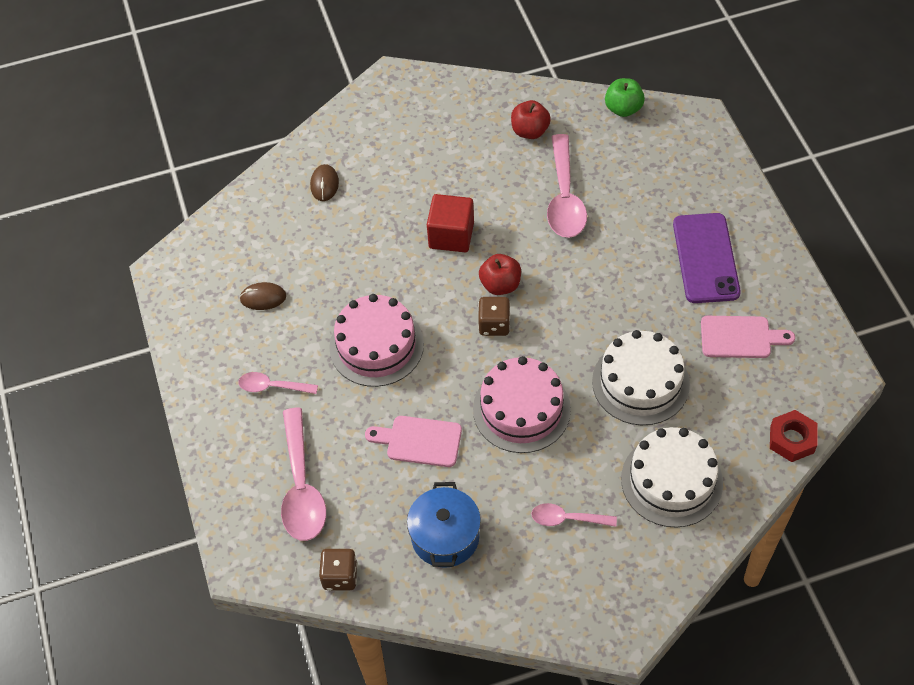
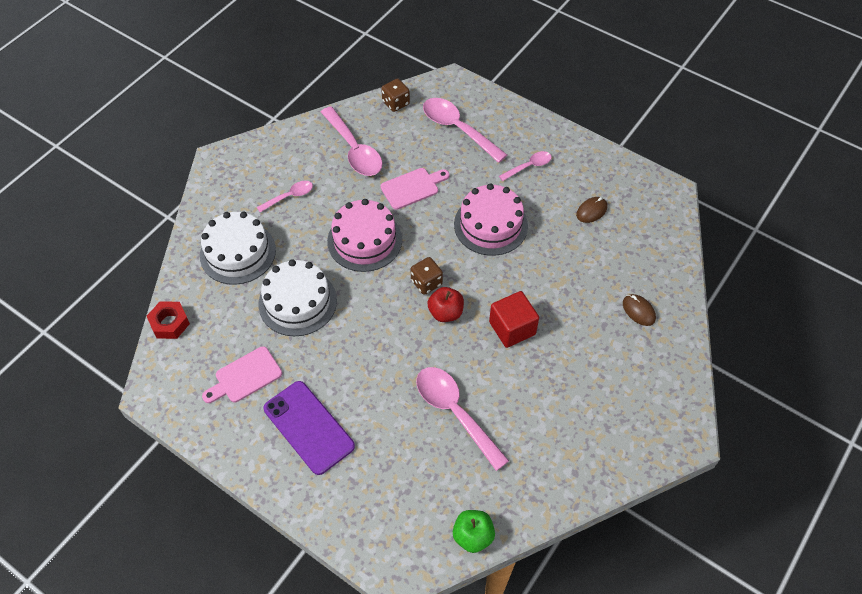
camera: 140 degrees right, 0 degrees up
(445, 537) = (354, 150): blue pot -> pink spoon
(530, 131) = (532, 458): red apple -> none

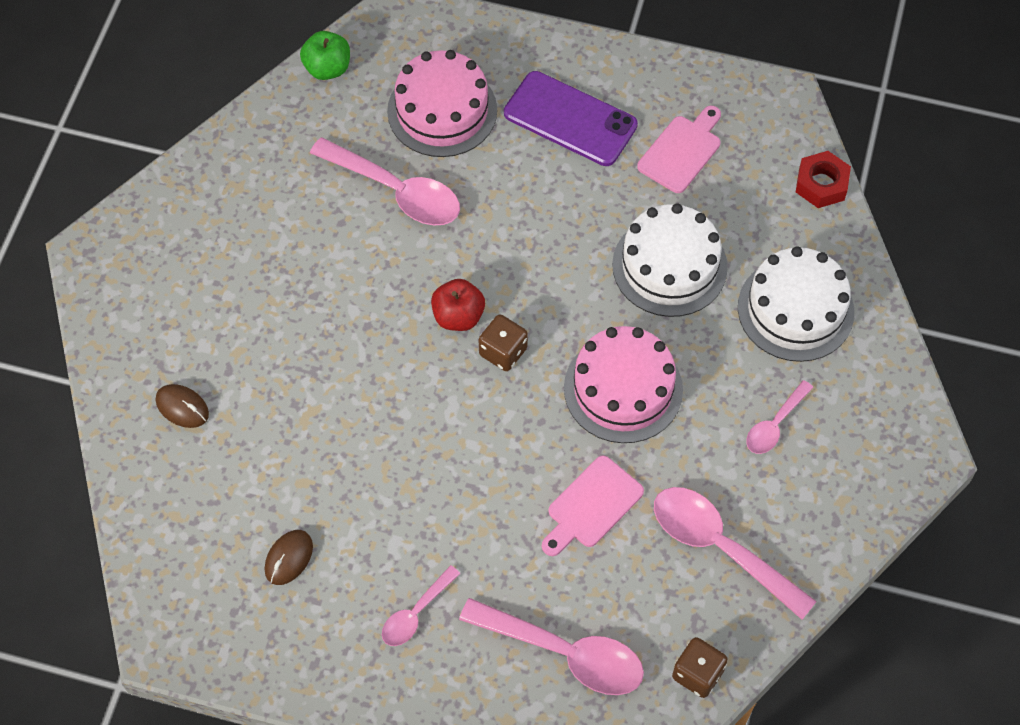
camera: 160 degrees right, 5 degrees up
(490, 225) = (442, 479): pink cake -> pink cake (442, 111)
(512, 328) = (357, 323): red cube -> none

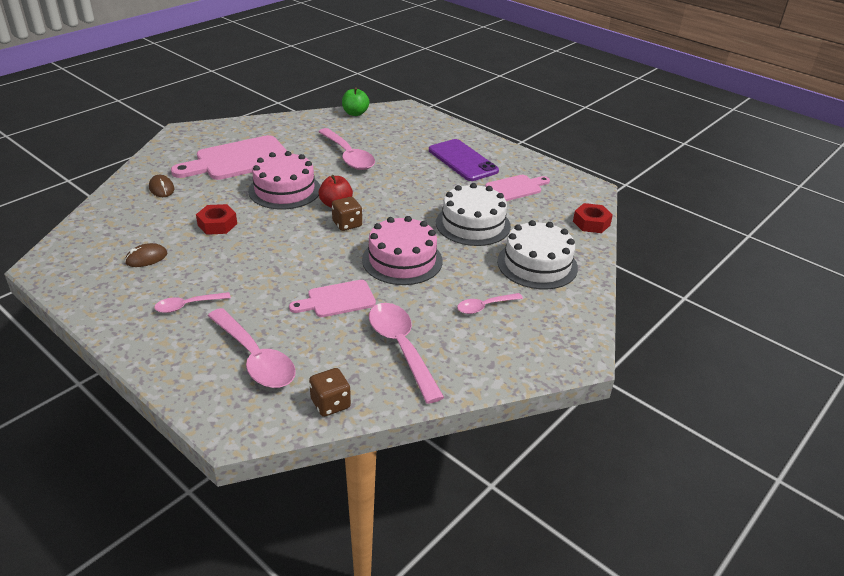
camera: 25 degrees right, 25 degrees down
(239, 282) = (238, 160): none -> pink cutting board
(327, 443) = (217, 224): none -> red nut
(442, 111) = (398, 140): pink cake -> pink cake (284, 190)

